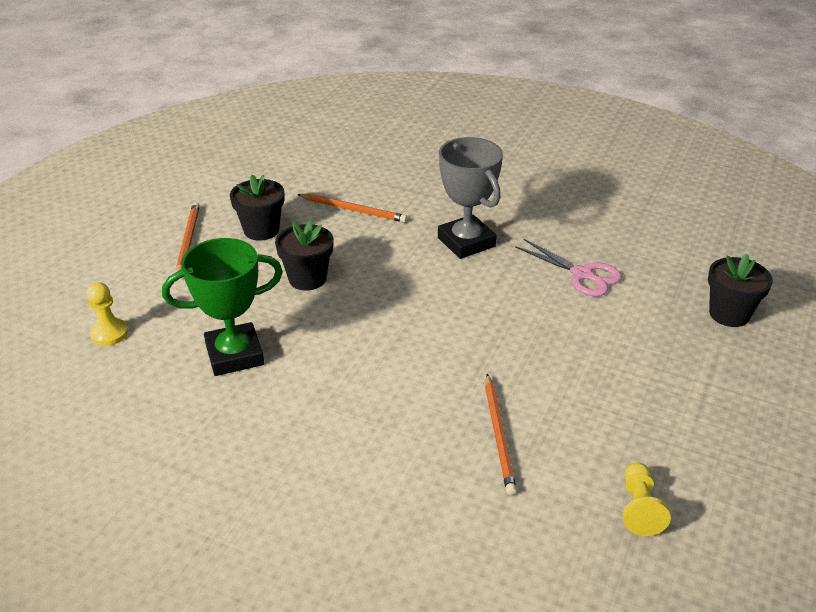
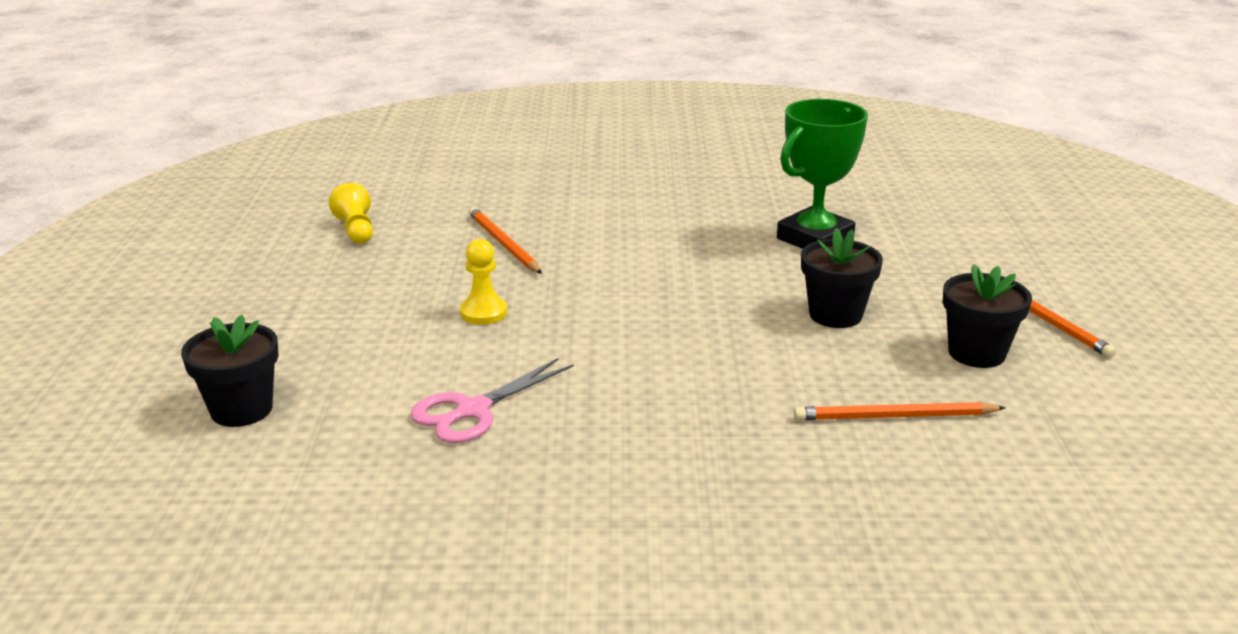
camera: 155 degrees right, 10 degrees down
(109, 333) = (958, 226): yellow pawn -> yellow pawn (483, 313)
(466, 242) = (675, 413): grey trophy -> none
(582, 274) = (473, 410): pink scissors -> pink scissors turned 60 degrees counterclockwise

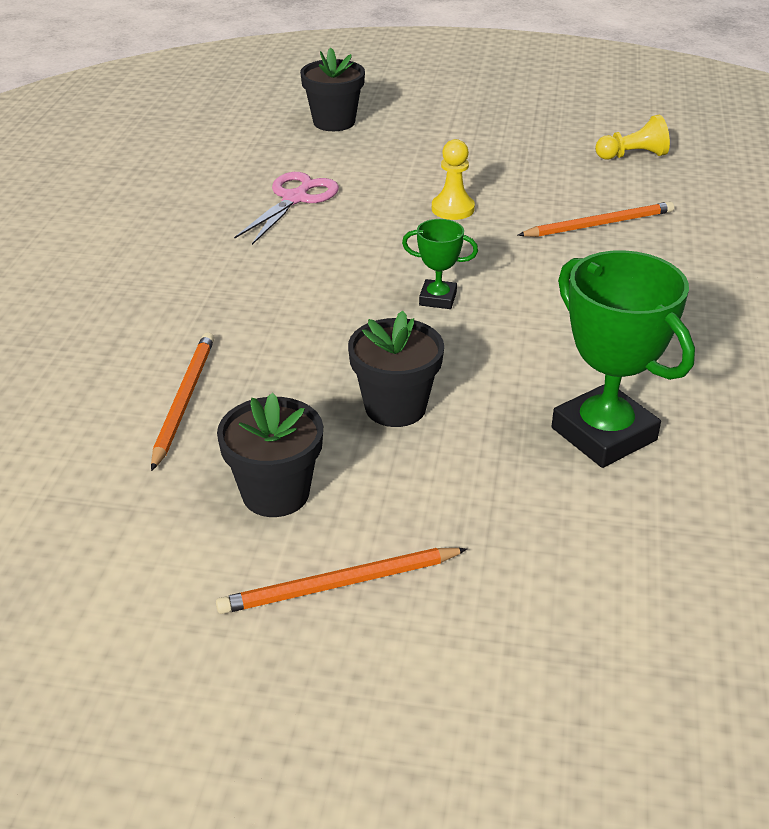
camera: 100 degrees right, 10 degrees up
(473, 410) = (295, 199): pink scissors -> pink scissors turned 60 degrees clockwise
(662, 309) = (438, 298): none -> green trophy

